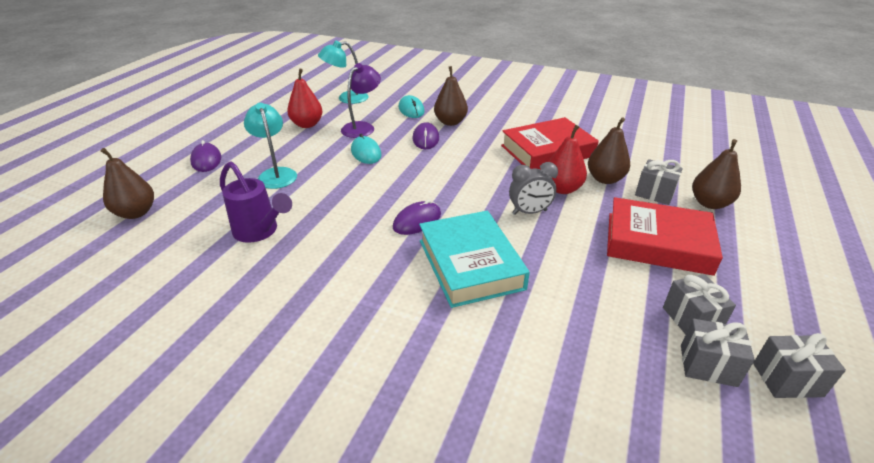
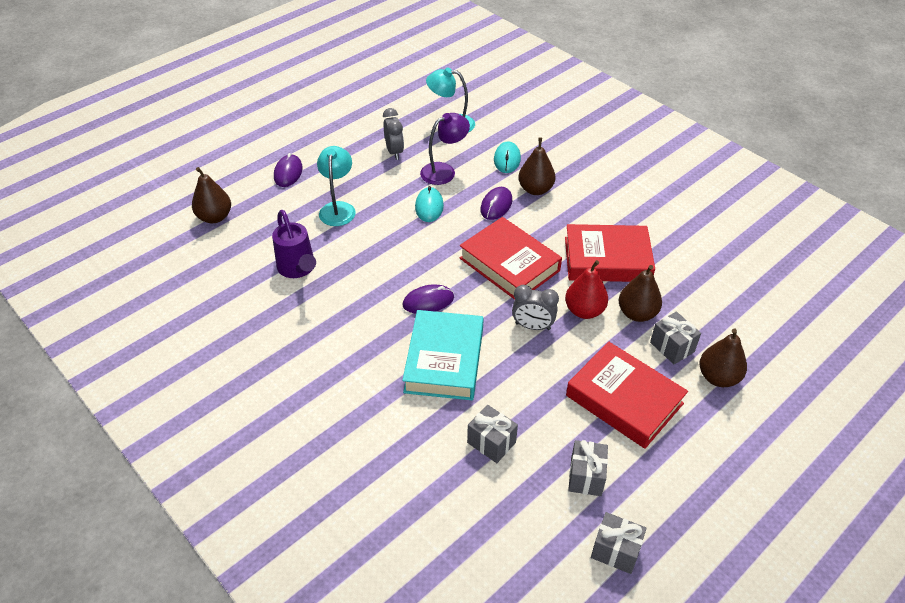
camera: 25 degrees right, 10 degrees up
(307, 124) = (394, 152): red pear -> grey clock
(470, 174) = (509, 264): none -> red book
(708, 365) = (563, 515): grey gift -> grey gift (491, 442)

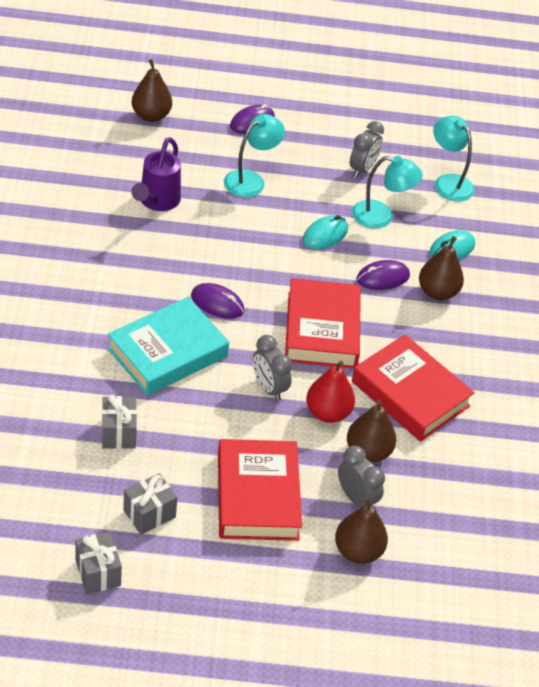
camera: 40 degrees right, 0 degrees up
(444, 171) = (381, 216): purple lamp -> turquoise lamp
(672, 347) = (356, 498): grey gift -> grey clock

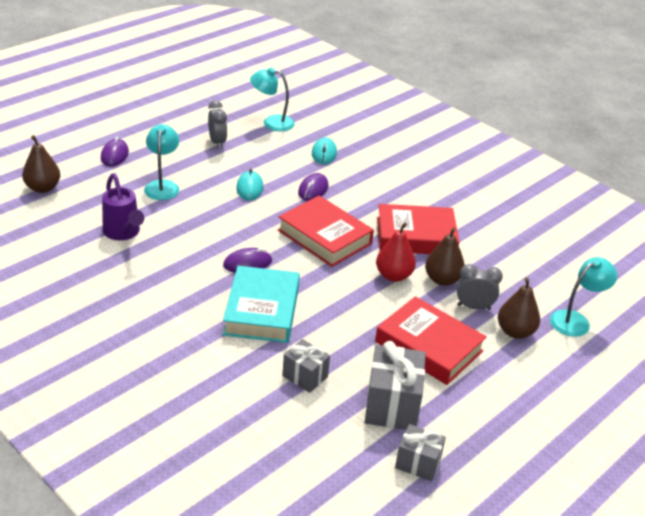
camera: 45 degrees left, 10 degrees down
(149, 514) = (392, 405): grey gift -> grey gift, size x1.66
(269, 388) = (345, 286): grey clock -> none
(381, 216) = (264, 160): turquoise lamp -> turquoise lamp (575, 320)
(437, 292) = (350, 178): brown pear -> none

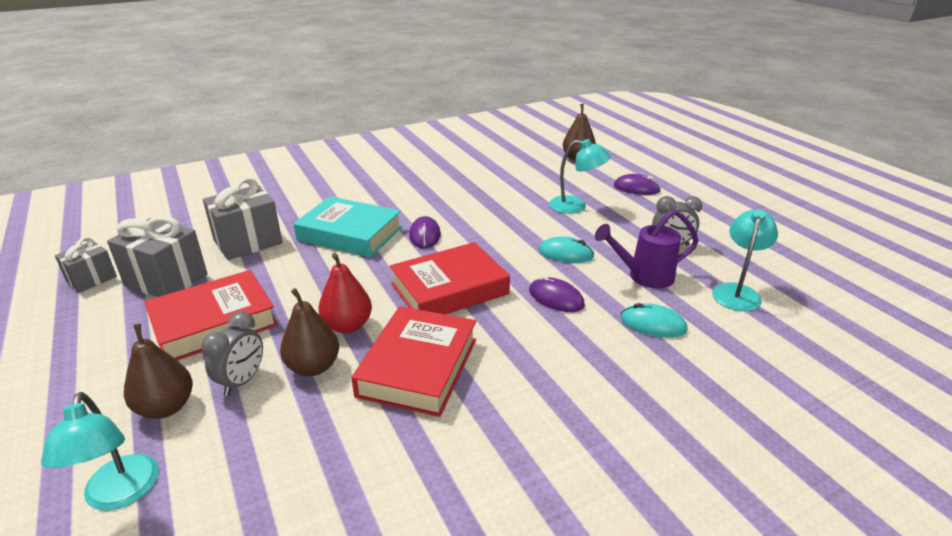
camera: 110 degrees right, 5 degrees down
(123, 233) = (498, 184): purple watering can -> purple watering can (643, 276)
(305, 376) = (248, 242): grey gift -> grey gift, size x1.66

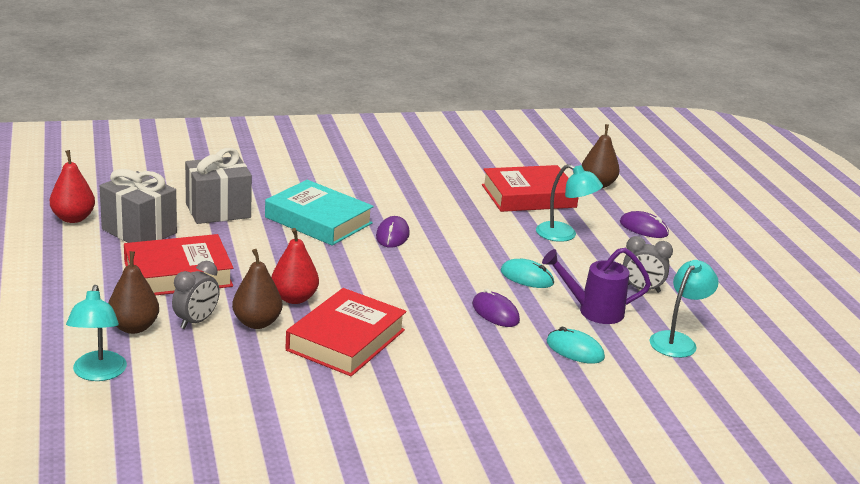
camera: 10 degrees right, 5 degrees down
(91, 279) = (73, 218): grey gift -> red pear
(449, 289) = (397, 286): red book -> red book (528, 196)

